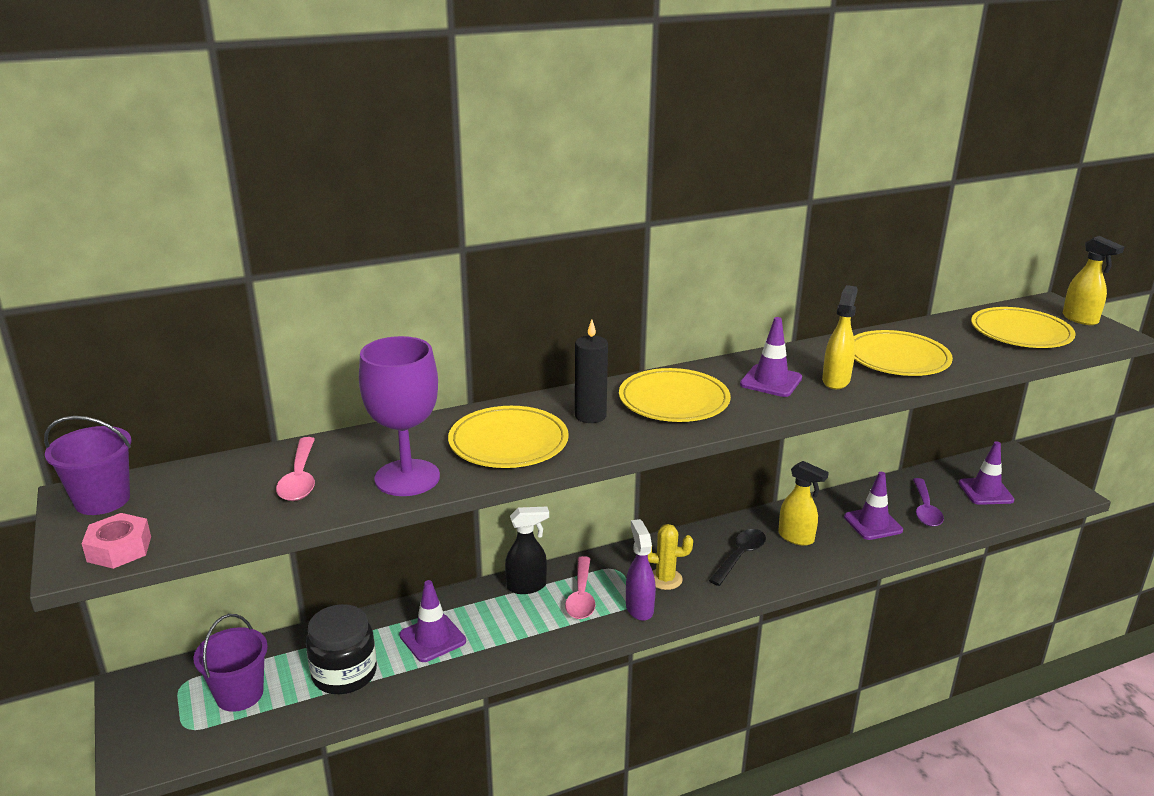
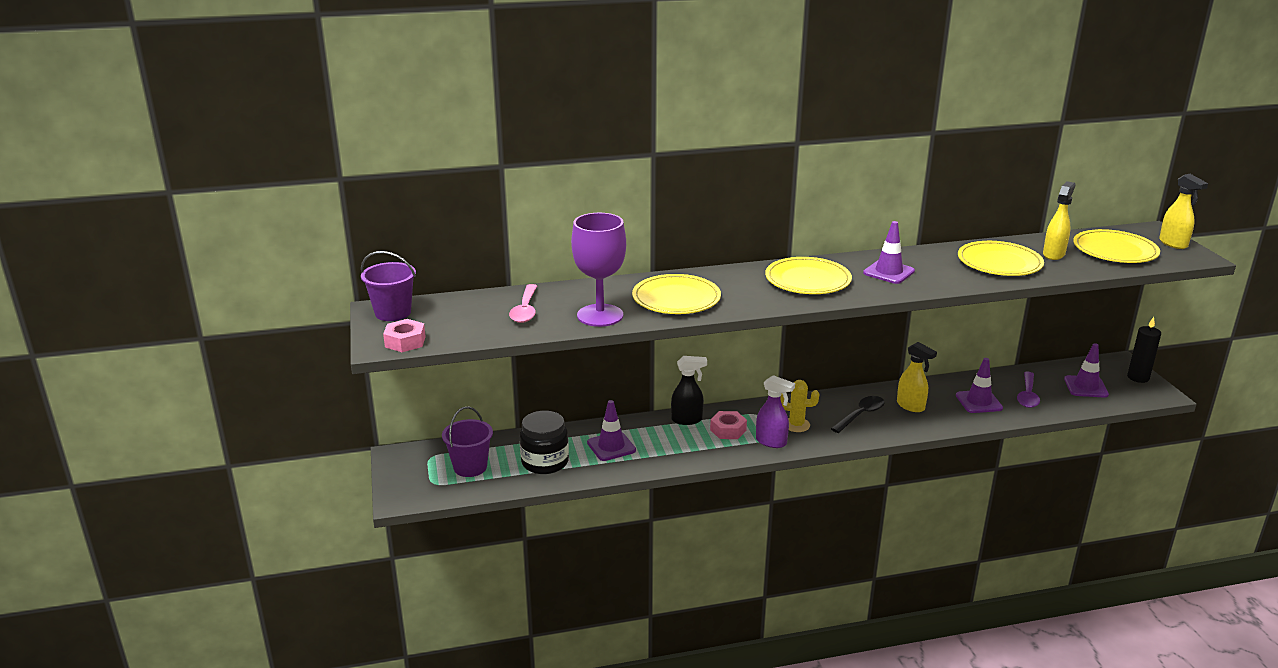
camera: 10 degrees right, 0 degrees up
(581, 596) = (728, 430): pink spoon -> pink nut
(590, 416) = (741, 286): black candle -> black candle (1138, 377)
(639, 608) = (771, 442): purple spray bottle -> purple spray bottle turned 120 degrees clockwise
(836, 381) = (941, 275): yellow spray bottle -> yellow spray bottle (1053, 254)

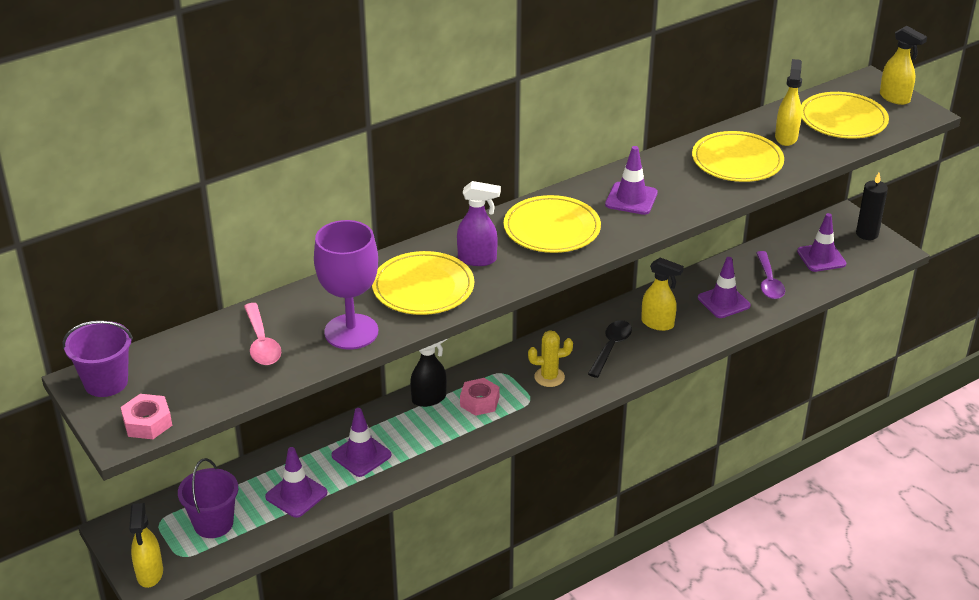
camera: 20 degrees left, 10 degrees up
(403, 489) = (150, 574): none -> yellow spray bottle
(545, 462) = (296, 495): black jar -> purple traffic cone
(771, 442) = (532, 406): purple spray bottle -> purple spray bottle (478, 259)

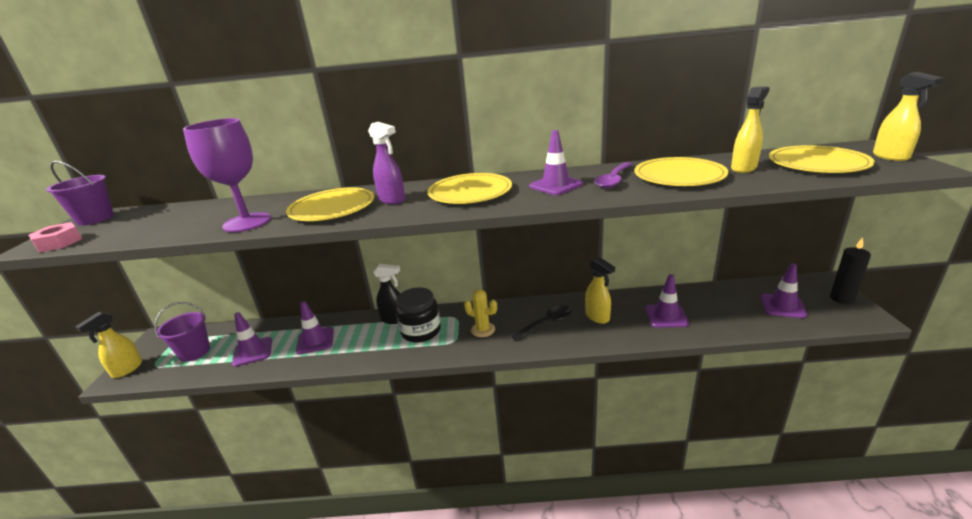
camera: 35 degrees right, 10 degrees down
(261, 343) = (195, 217): pink spoon -> none
(479, 402) = (421, 331): pink nut -> black jar
(768, 282) = (718, 312): purple spoon -> purple spoon (613, 180)

